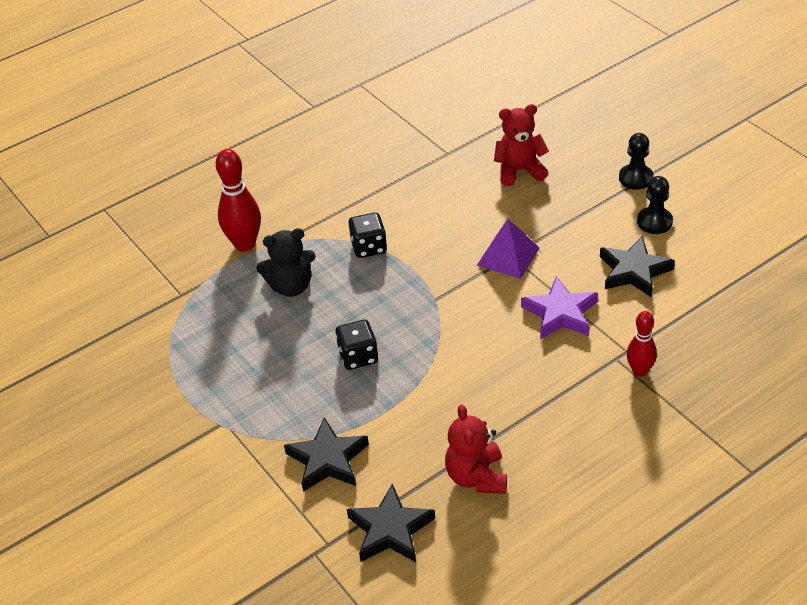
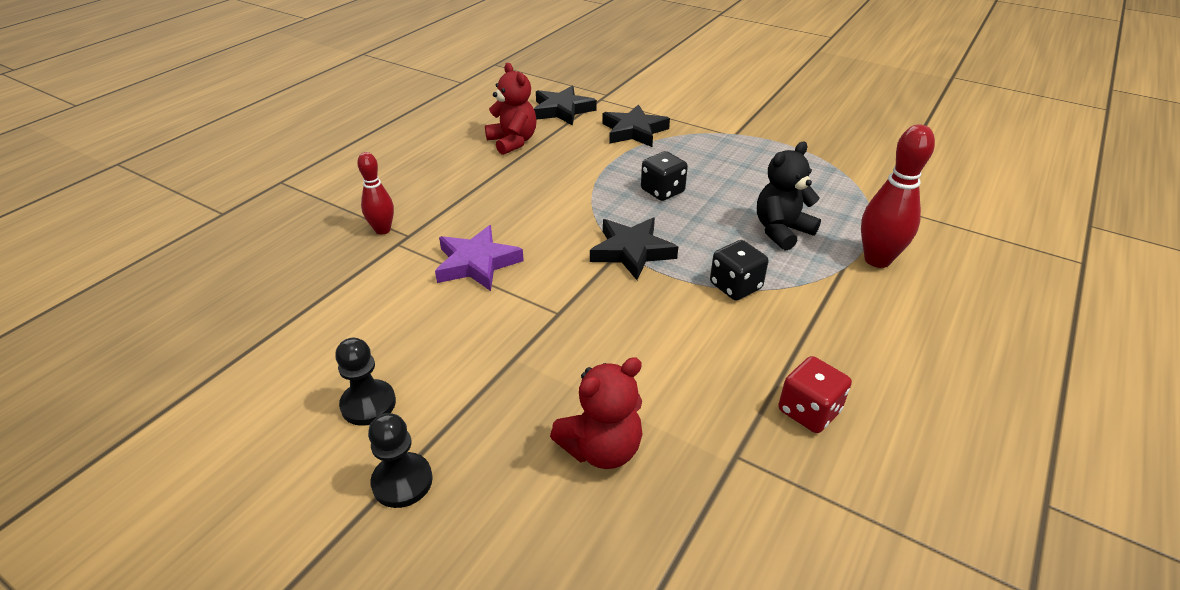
camera: 155 degrees right, 5 degrees down
(390, 164) = (809, 411): none -> red dice
(508, 256) = (561, 311): purple pyramid -> none
(634, 271) = (395, 326): black star -> black star (632, 251)

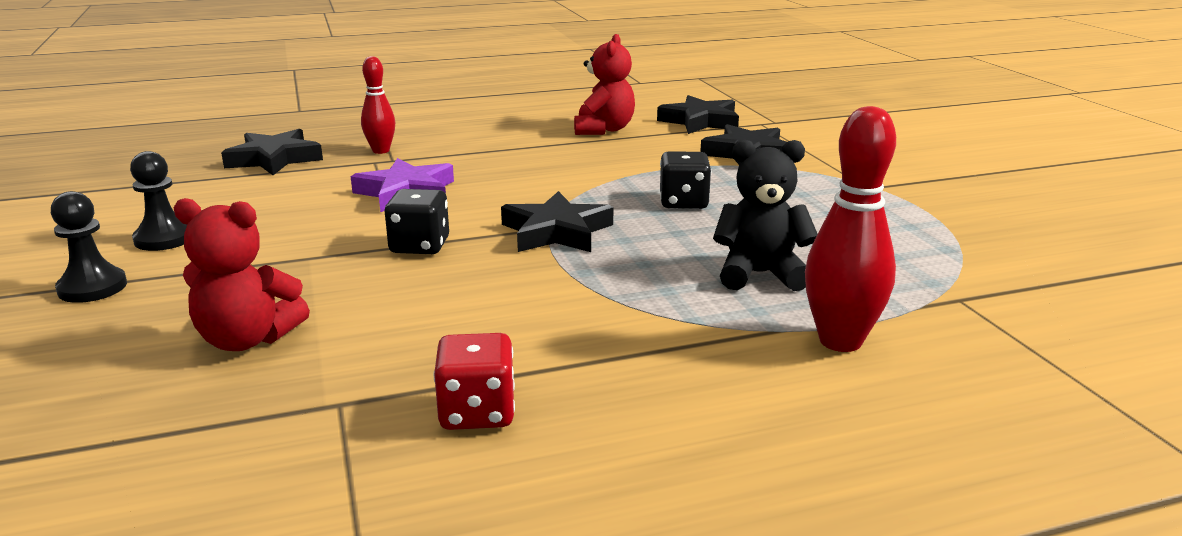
camera: 40 degrees right, 15 degrees down
(305, 278) = (274, 159): none -> black star
(735, 286) = (609, 293): black dice -> black dice (420, 246)

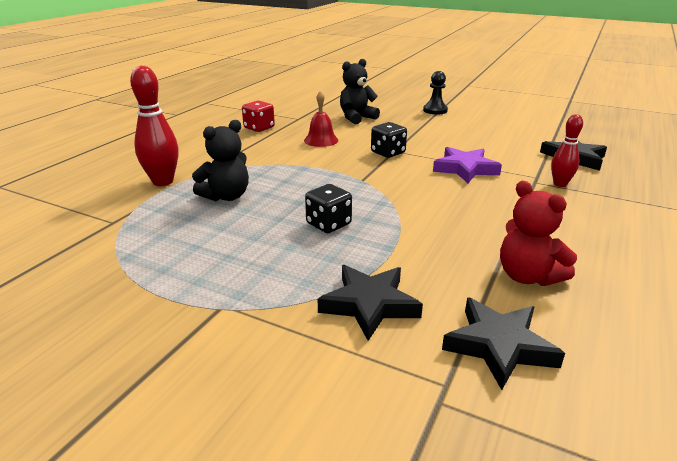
camera: 135 degrees right, 5 degrees up
(164, 239) = (470, 123): black pawn -> none
(247, 339) = (356, 118): red teddy bear -> black teddy bear
(445, 313) = (321, 140): none -> red bell
(556, 232) = (353, 179): black star -> none

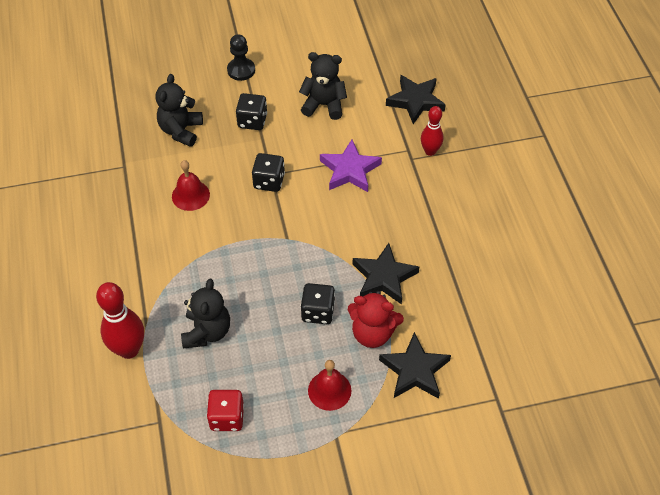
camera: 40 degrees left, 25 degrees up
(259, 128) = (106, 209): red dice -> red dice (227, 417)
(264, 273) = (329, 390): none -> red bell
(414, 128) = (252, 121): none -> black dice
(482, 138) = (324, 105): none -> black teddy bear
(499, 346) = (501, 353): black star -> black star (384, 277)
(527, 276) = (478, 281): red teddy bear -> red teddy bear (372, 333)

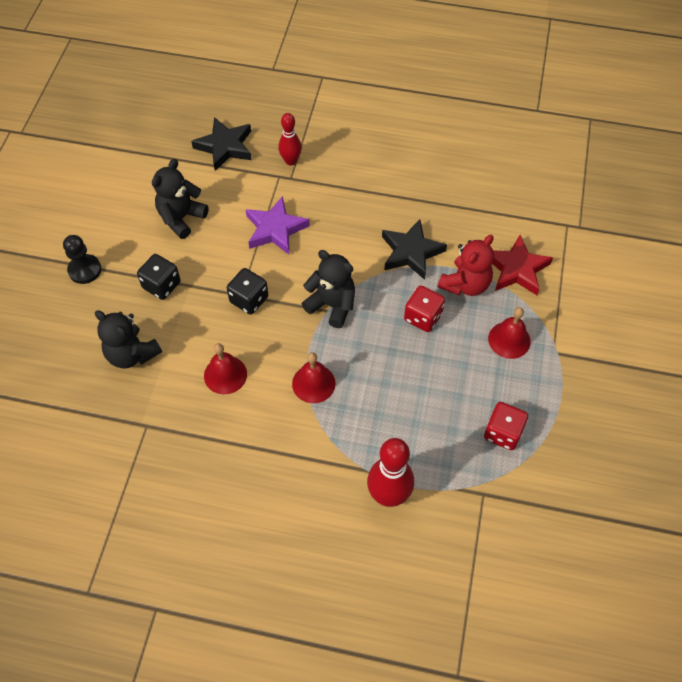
camera: 65 degrees left, 5 degrees up
(207, 332) = (401, 417): black teddy bear -> black teddy bear (332, 305)
(210, 257) = (313, 383): none -> red bell
(318, 312) = (423, 317): black dice -> red dice
(414, 370) = (516, 269): black star -> red star

